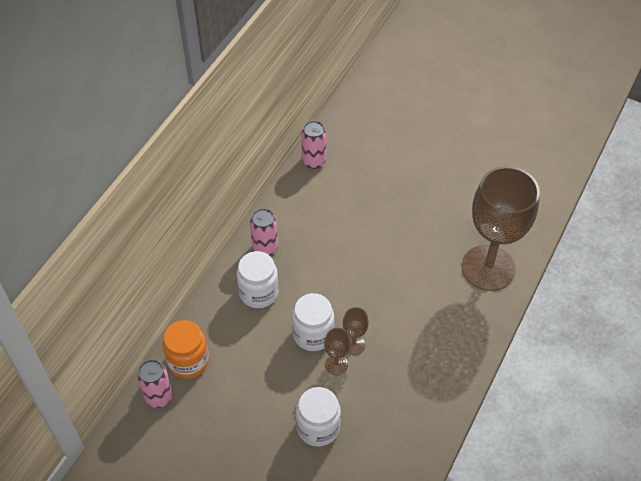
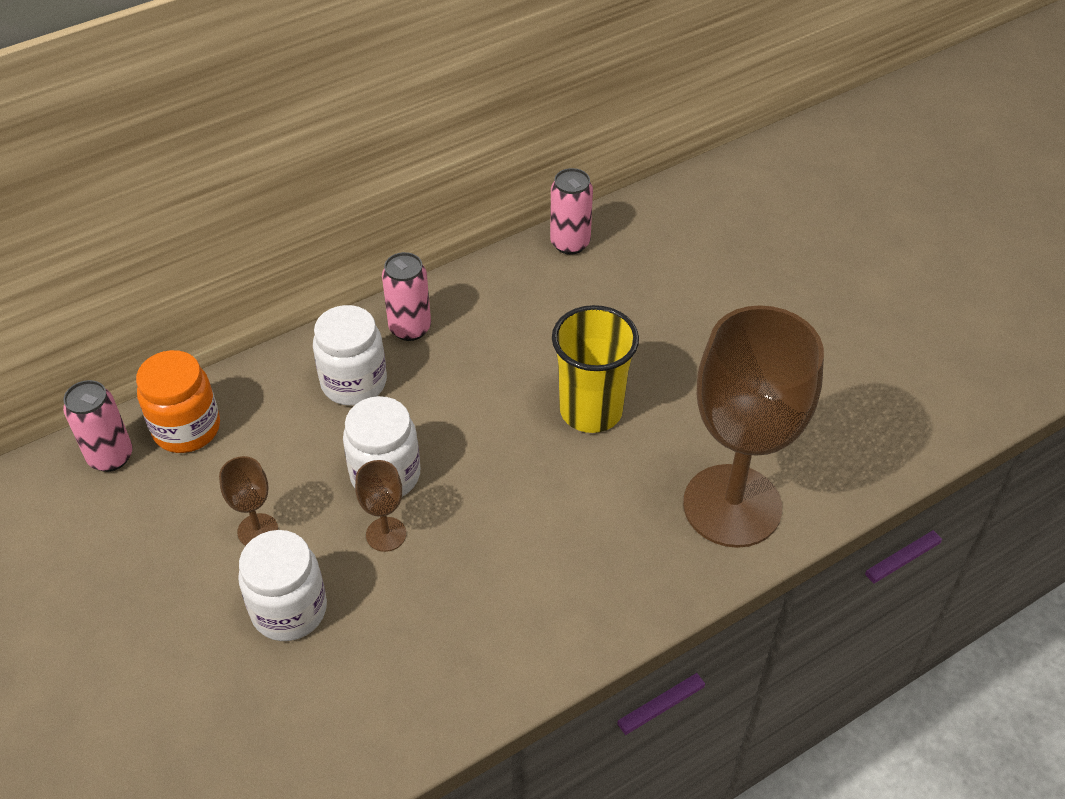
camera: 30 degrees right, 5 degrees down
(354, 344) = (434, 518): brown goblet -> brown goblet (257, 530)
(389, 250) = (591, 410): none -> yellow cup

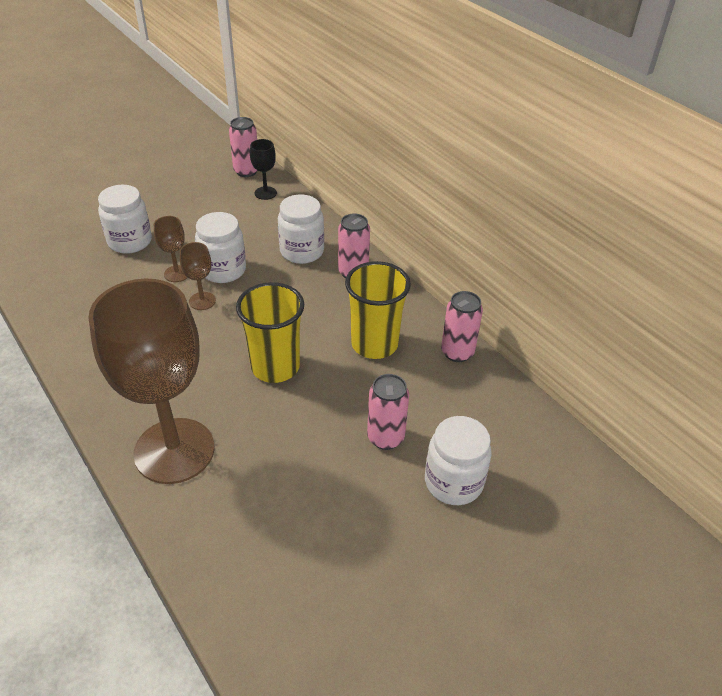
camera: 85 degrees right, 5 degrees down
(186, 429) = (265, 193): orange jar -> black goblet
(257, 530) = (188, 225): brown goblet -> brown goblet (202, 301)
(553, 314) = (374, 344): none -> yellow cup
(701, 313) = (385, 437): none -> pink can
(756, 266) = (453, 482): none -> white jar

